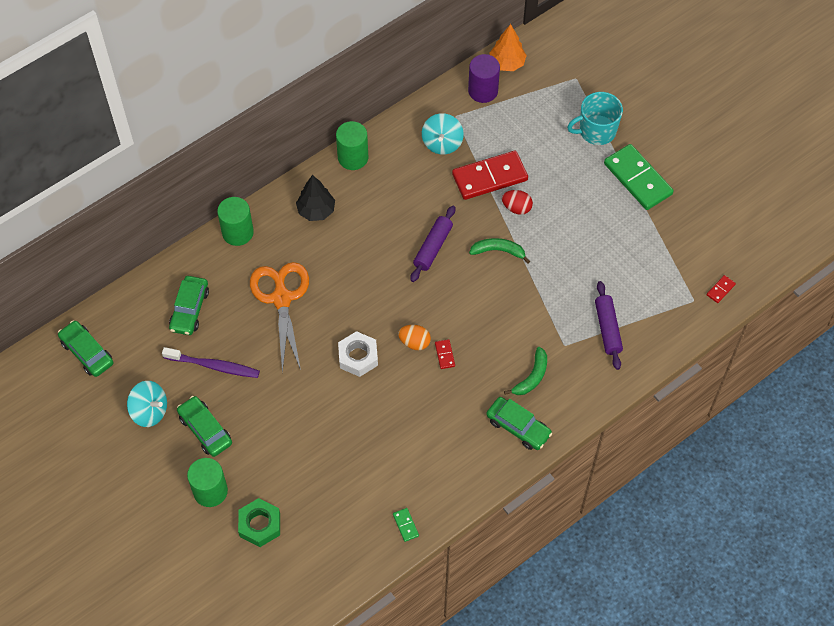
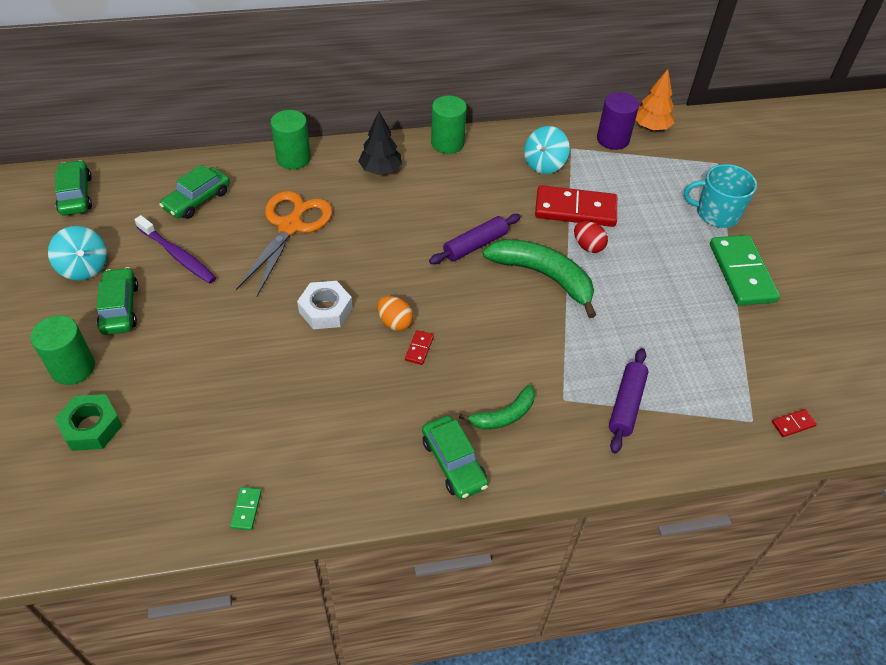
camera: 25 degrees right, 10 degrees down
(498, 251) = (544, 276): green banana -> green banana, size x1.78

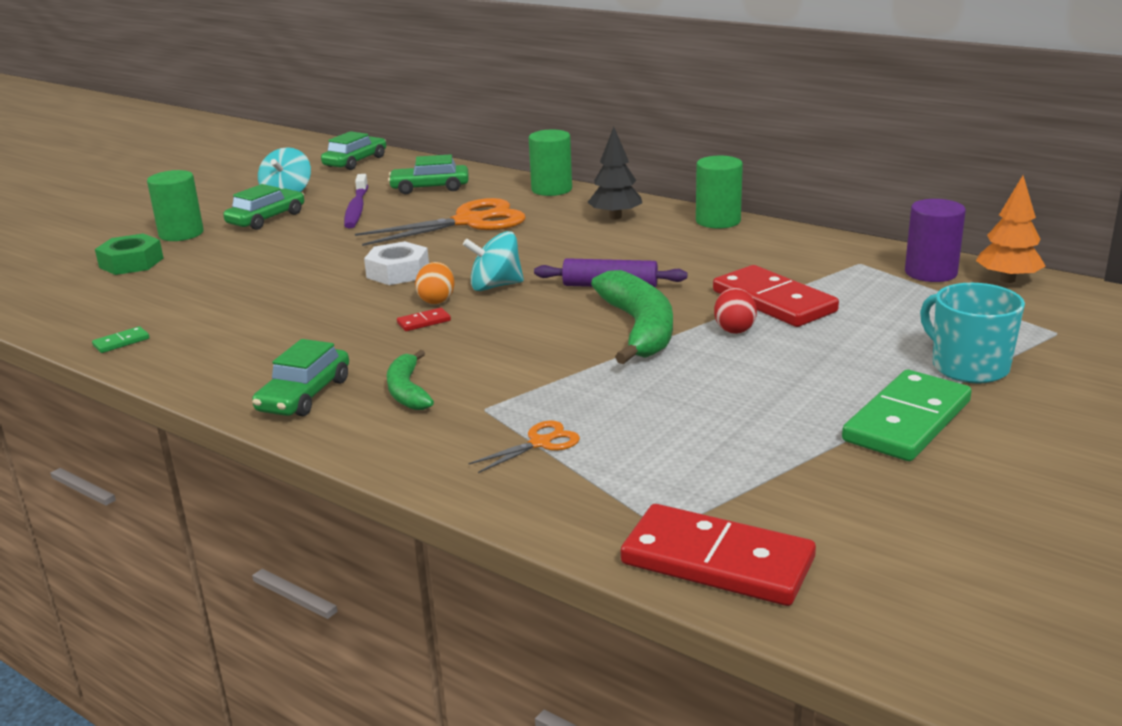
camera: 50 degrees right, 25 degrees down
(504, 415) = (407, 391): green banana -> green banana turned 60 degrees clockwise
(544, 164) = (801, 263): turquoise spinning top -> turquoise spinning top (495, 286)
(626, 404) = (540, 443): purple rolling pin -> orange scissors
(793, 424) = (717, 561): red domino -> red domino, size x2.45

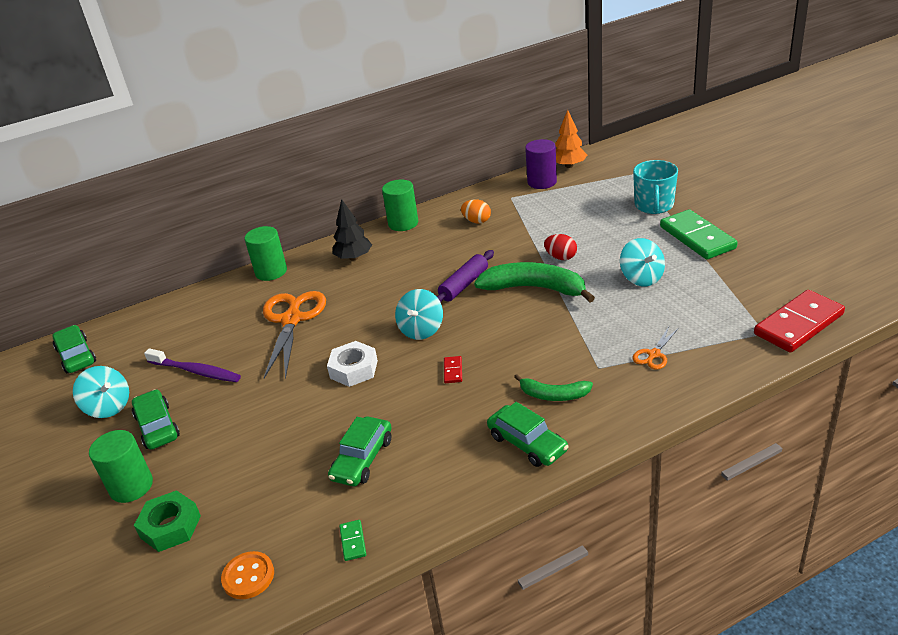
camera: 60 degrees left, 10 degrees up
(70, 310) = (248, 576): none -> orange button
(430, 188) = (195, 326): green car -> green car (362, 459)
(436, 300) = (421, 359): orange egg -> orange egg (477, 221)
(540, 443) = (654, 354): orange scissors -> orange scissors turned 135 degrees counterclockwise
(736, 397) = (641, 278): none -> turquoise spinning top
(774, 301) = (536, 236): red domino -> none
(968, 367) = (654, 205): turquoise mug -> turquoise mug turned 75 degrees counterclockwise

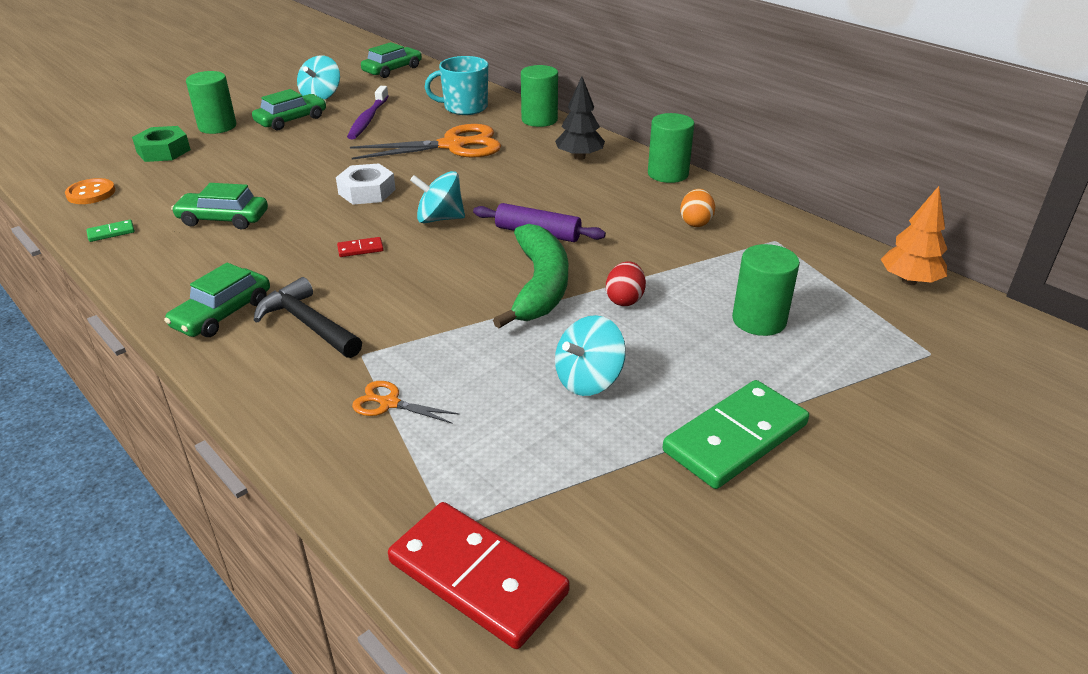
camera: 70 degrees right, 0 degrees up
(542, 182) = (838, 261): purple cylinder -> none
(553, 395) = (308, 324): green banana -> black hammer
(595, 215) = (759, 320): none -> green cylinder
(654, 205) = (824, 381): turquoise mug -> turquoise mug (464, 107)

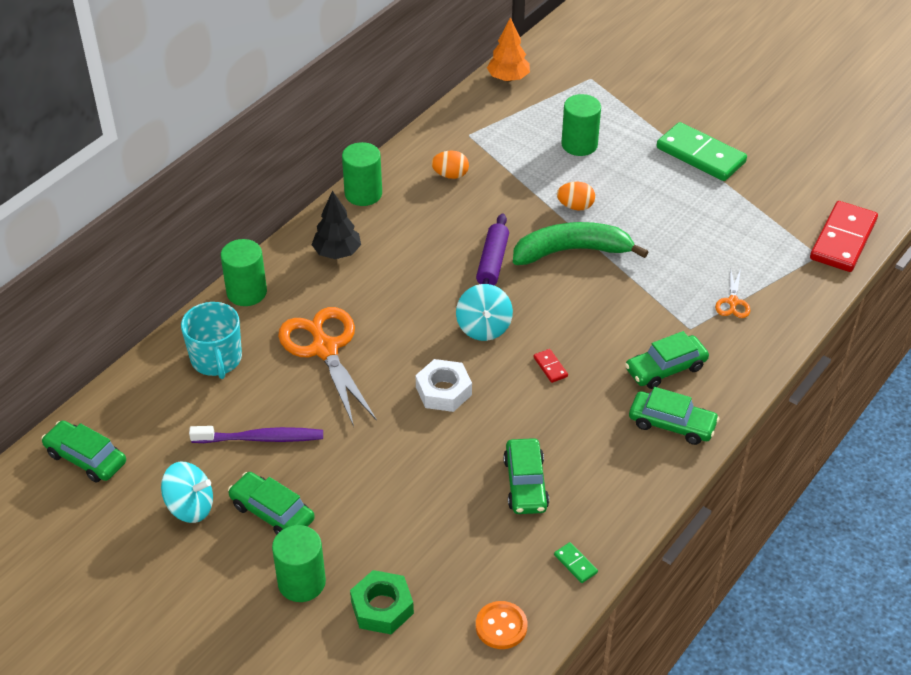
camera: 100 degrees left, 10 degrees up
(308, 324) = (665, 368): black hammer -> green car
(588, 380) = (673, 216): turquoise spinning top -> none
(624, 299) = (575, 206): red egg -> orange egg

